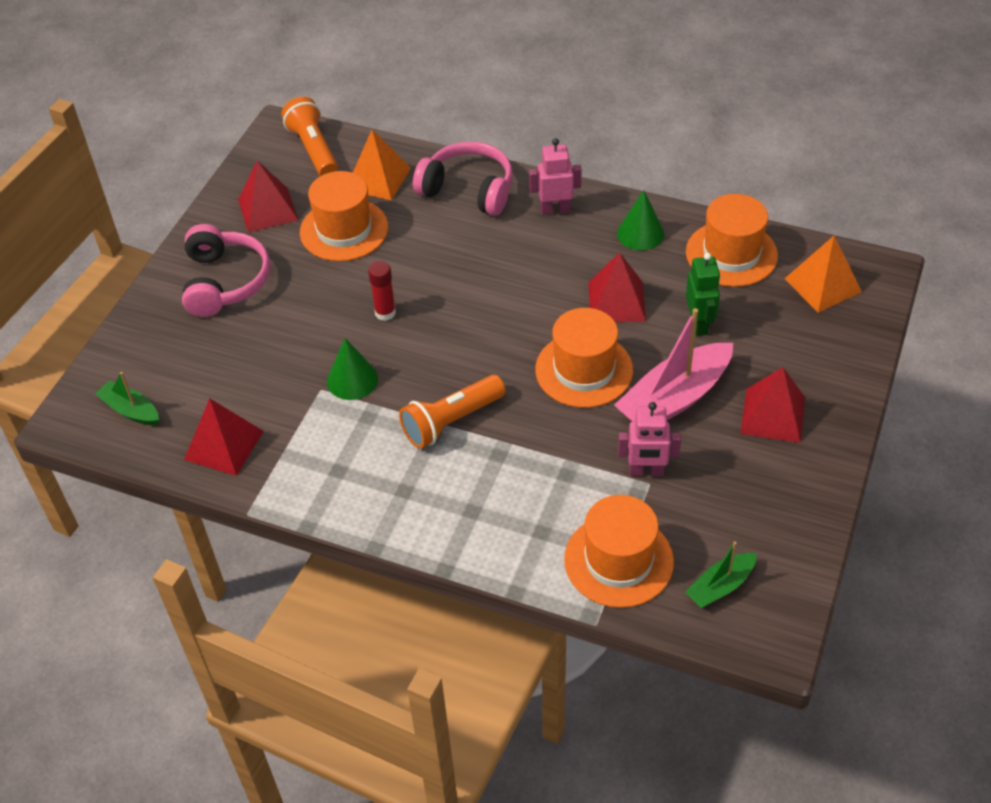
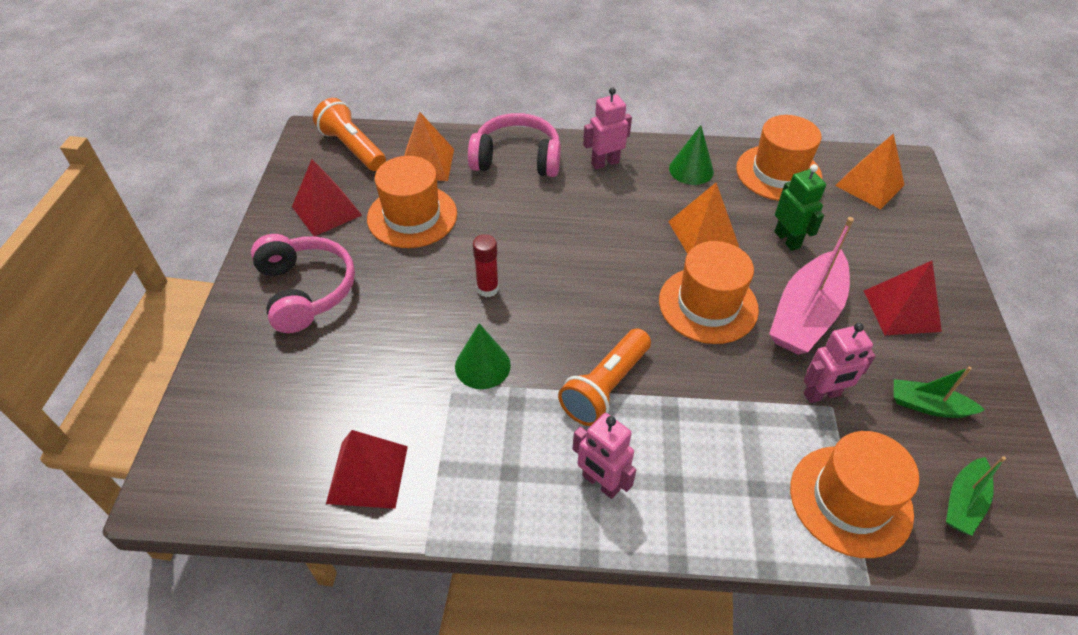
camera: 20 degrees left, 0 degrees up
(130, 410) = (242, 458): green boat -> green boat (928, 406)
(410, 496) = (600, 483): none -> pink robot
(616, 301) = (703, 233): red pyramid -> orange pyramid

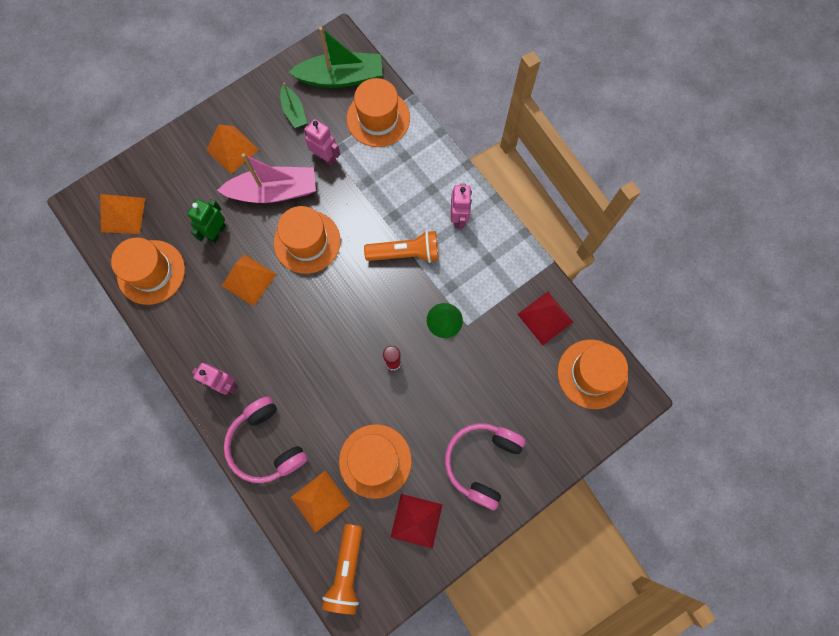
camera: 130 degrees left, 25 degrees up
(247, 468) = (592, 374): none -> orange hat
(691, 170) = (189, 325): green cone -> none
(901, 310) = (232, 150): red pyramid -> orange pyramid
(963, 502) = (341, 78): green boat -> green boat, size x1.86

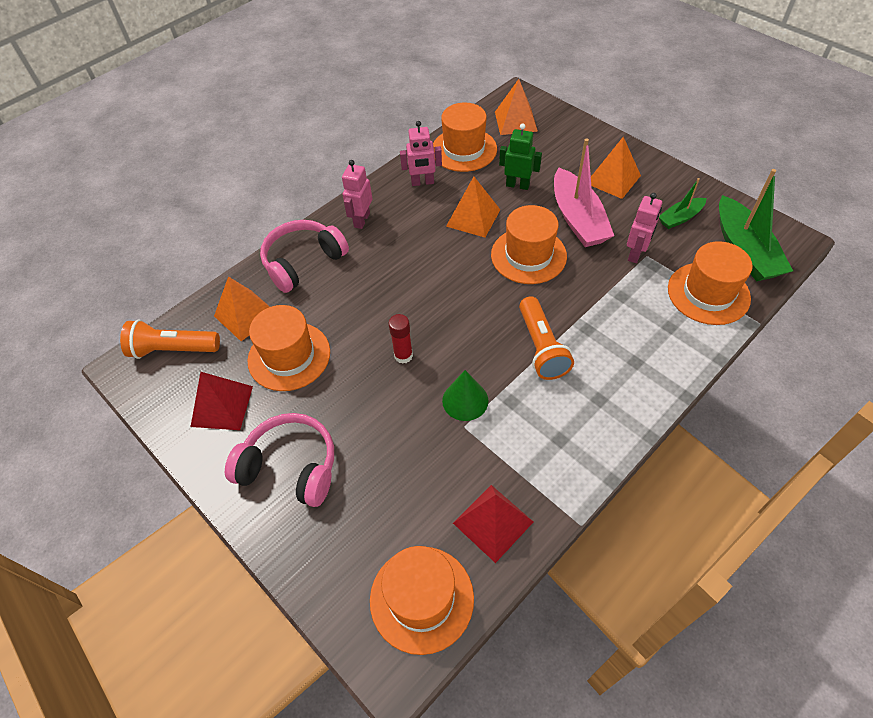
camera: 85 degrees right, 20 degrees down
(459, 218) = (606, 397): pink robot -> pink robot (422, 182)

